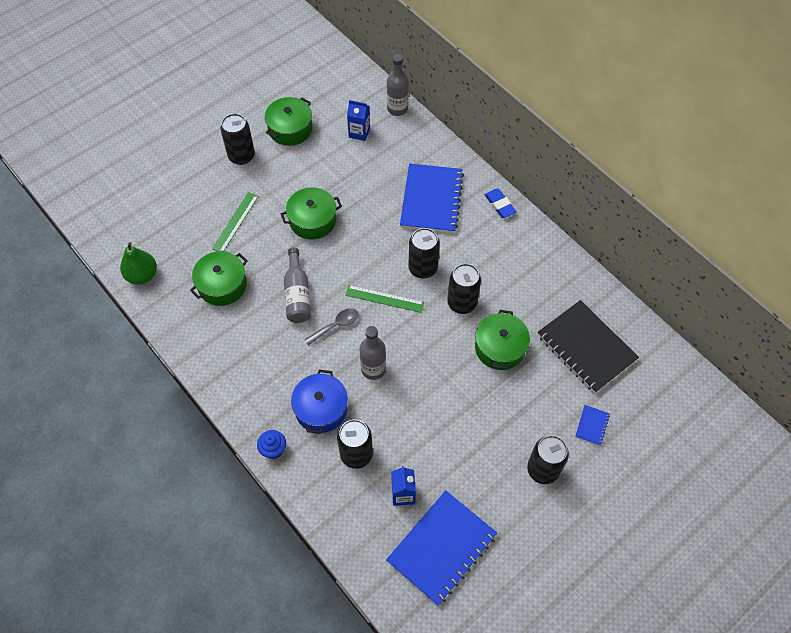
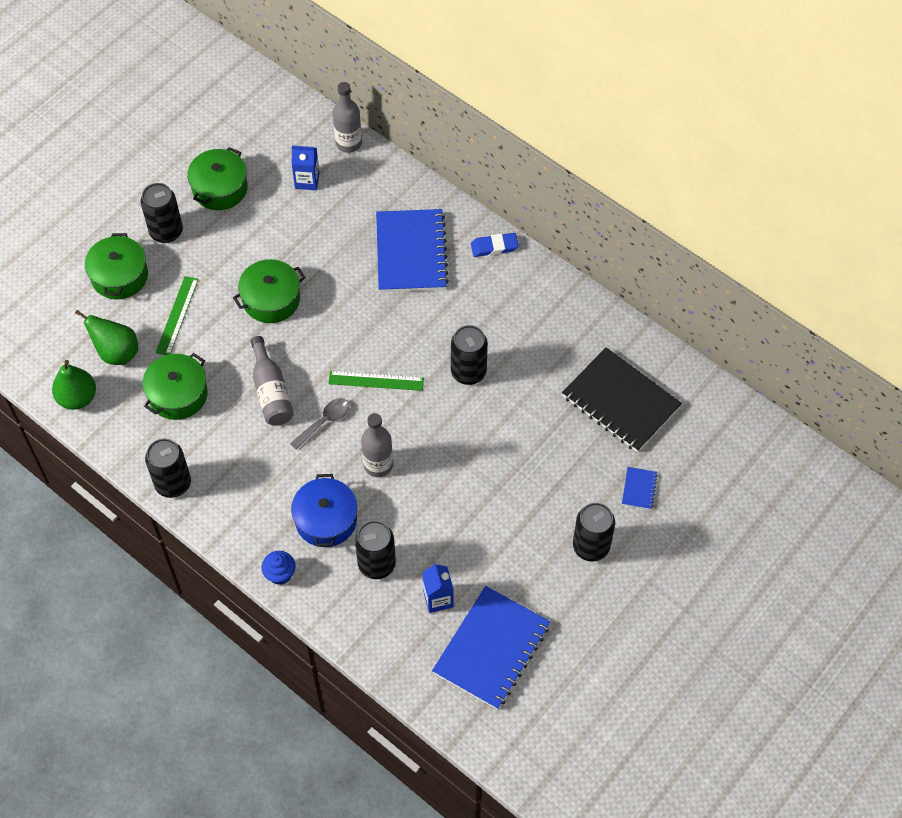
camera: 10 degrees left, 0 degrees up
(181, 244) = (116, 352): none -> green pear
(423, 268) = (415, 337): black can -> black can (173, 483)
(500, 205) = (494, 247): blue eraser -> blue eraser turned 60 degrees counterclockwise
(500, 348) = (521, 417): green pot -> green pot (119, 276)

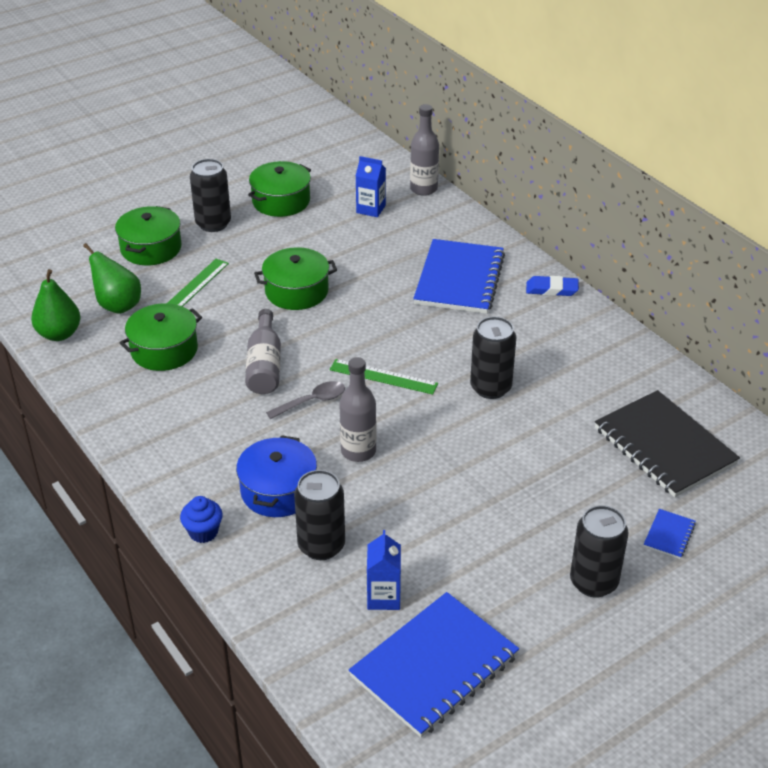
camera: 15 degrees right, 20 degrees down
(173, 483) = (122, 424): black can -> none

